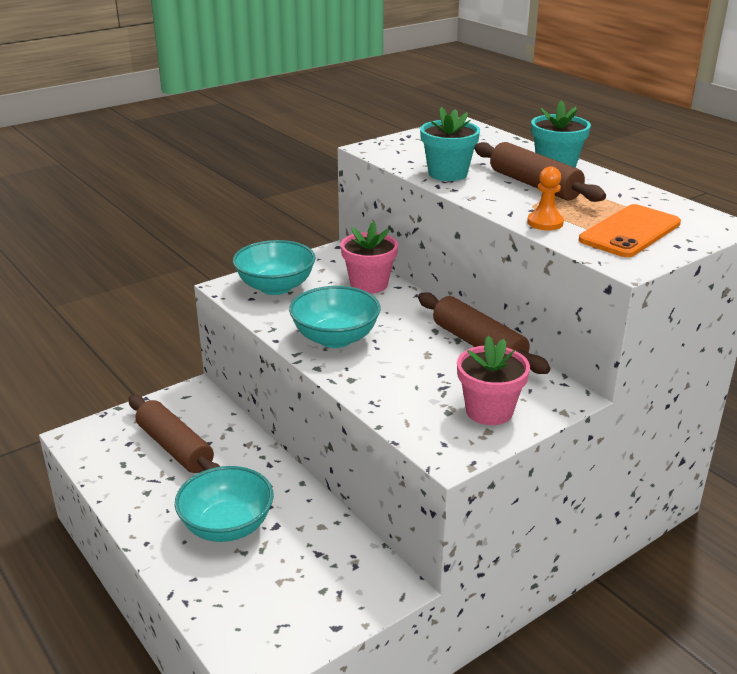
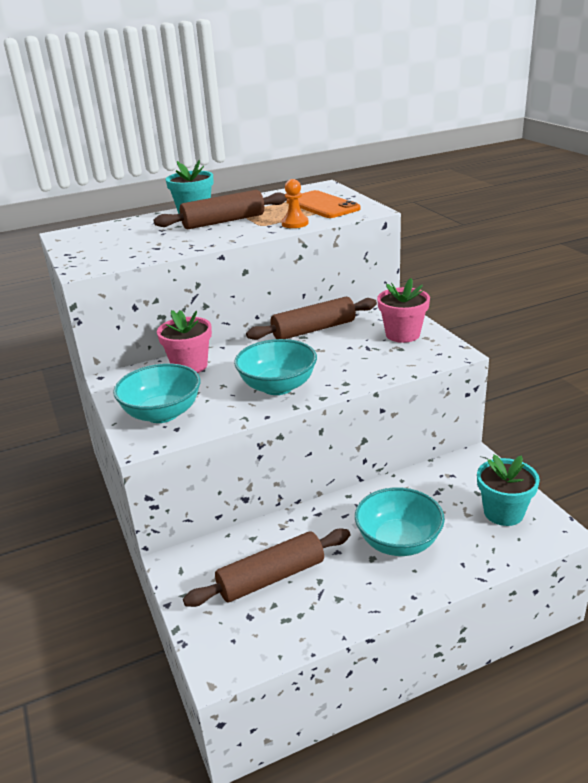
camera: 75 degrees left, 0 degrees up
(447, 174) = (176, 245): turquoise flower pot -> turquoise flower pot (503, 512)

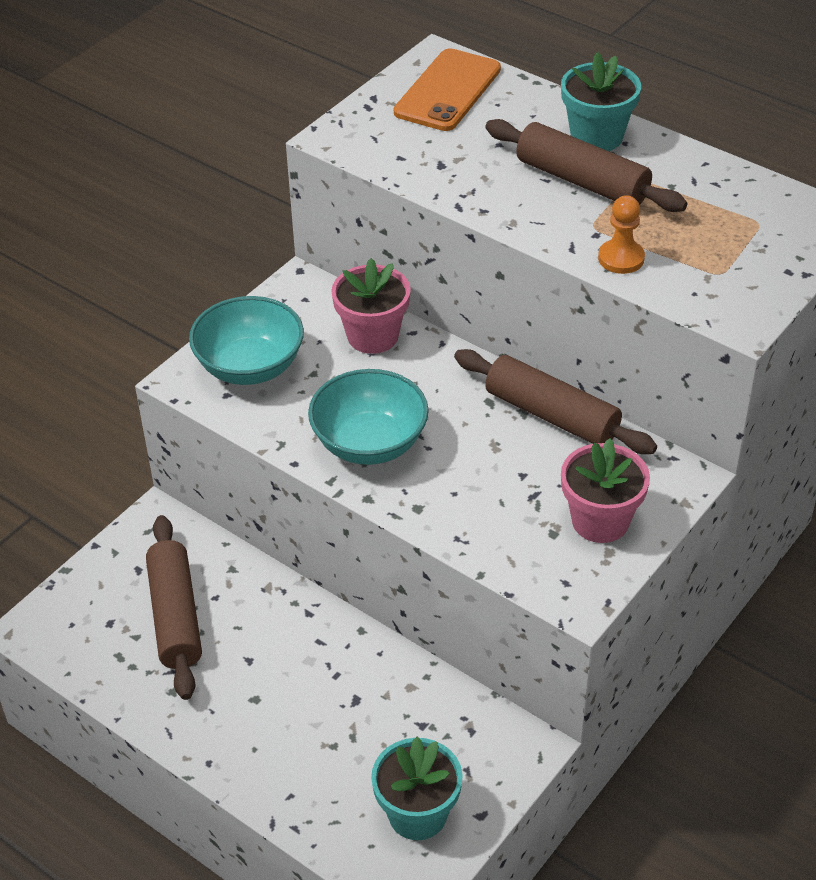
camera: 60 degrees right, 15 degrees up
(271, 578) = (175, 616): brown rolling pin -> brown rolling pin turned 45 degrees clockwise
(322, 205) = (727, 256): orange phone -> orange phone (448, 91)
(398, 542) = (297, 715): turquoise bowl -> none

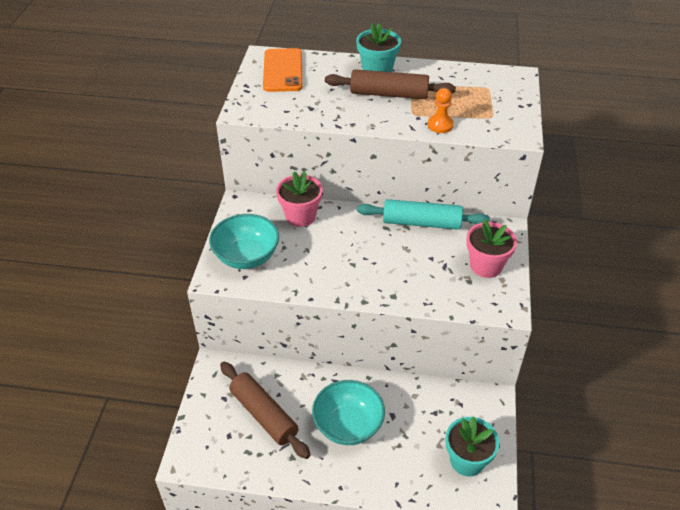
camera: 30 degrees left, 0 degrees up
(369, 443) = (342, 272): turquoise bowl -> turquoise bowl (348, 425)
(551, 415) = (421, 223): brown rolling pin -> turquoise rolling pin

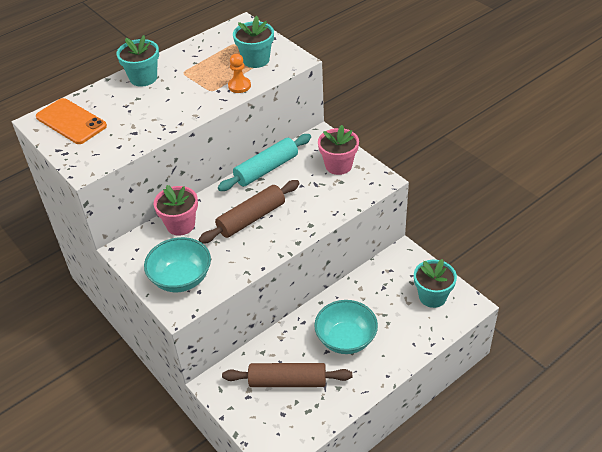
camera: 45 degrees left, 0 degrees up
(389, 94) = (175, 88): brown rolling pin -> brown rolling pin (251, 218)
(485, 112) = (256, 60): none -> turquoise flower pot

